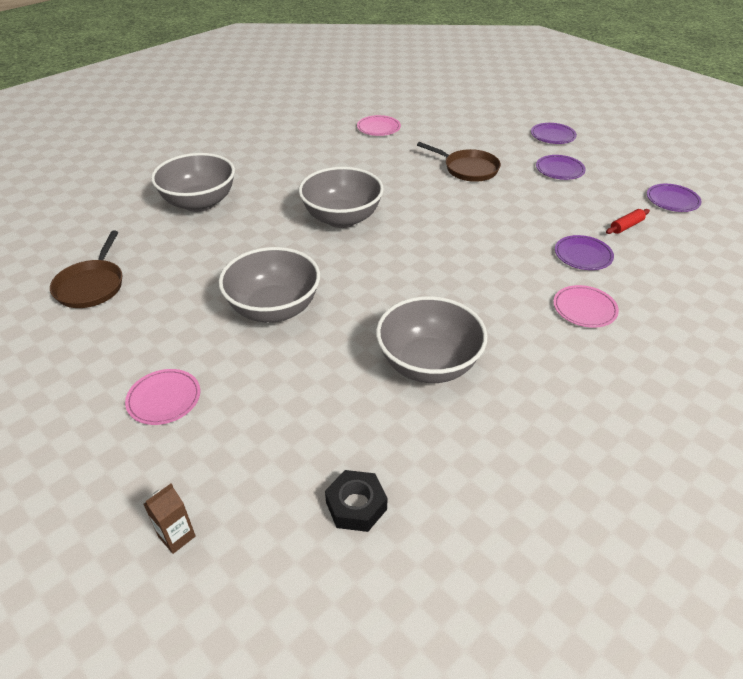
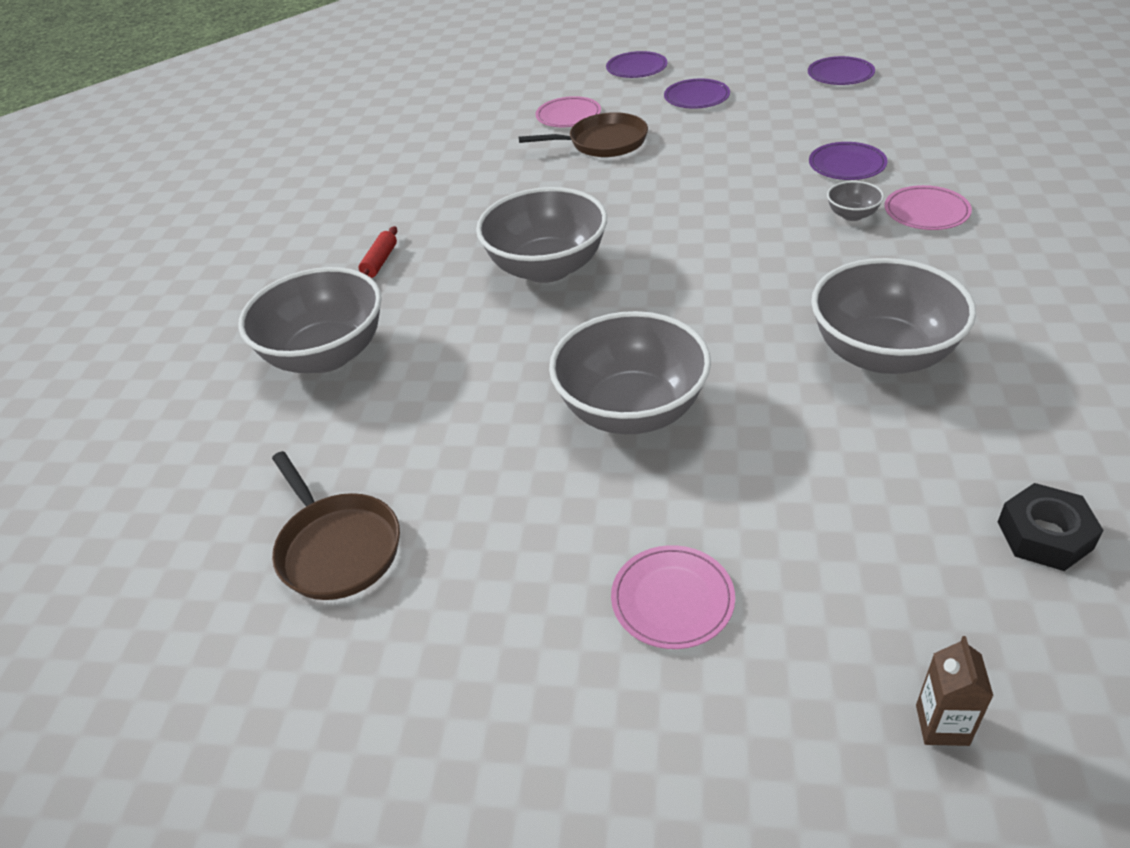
camera: 35 degrees left, 0 degrees up
(378, 128) = (427, 150): pink plate -> pink plate (568, 116)
(537, 284) = (852, 215): none -> grey bowl
(626, 226) = (840, 118): red rolling pin -> red rolling pin (380, 262)

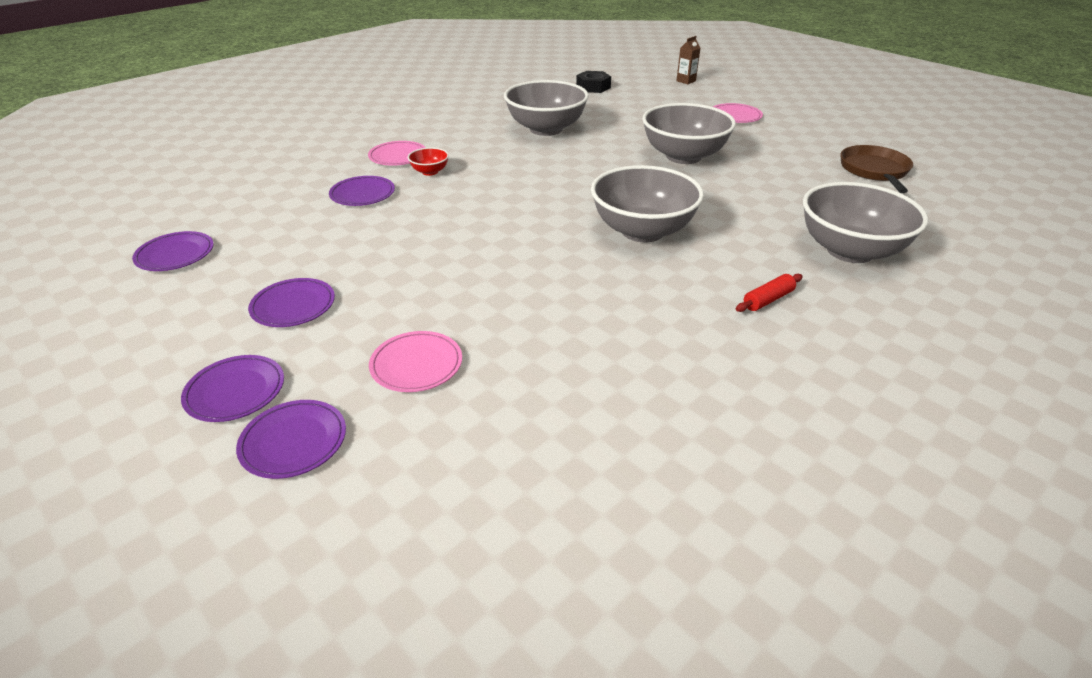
camera: 145 degrees left, 5 degrees down
(571, 74) = (293, 441): none -> purple plate
(603, 142) = (448, 307): brown pan -> none
(852, 215) = (430, 172): grey bowl -> red bowl

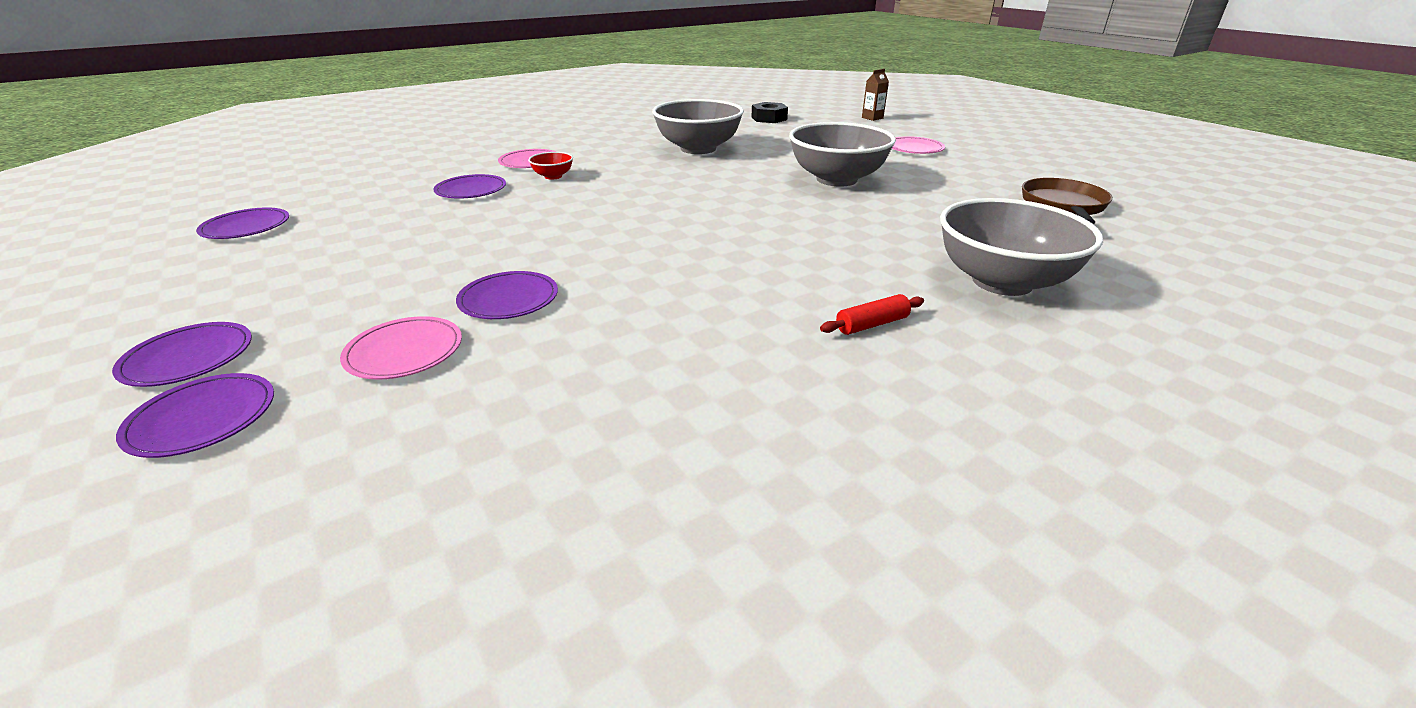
camera: 10 degrees right, 5 degrees down
(293, 306) = (320, 282): purple plate -> purple plate (509, 299)
(642, 231) = (751, 243): grey bowl -> none

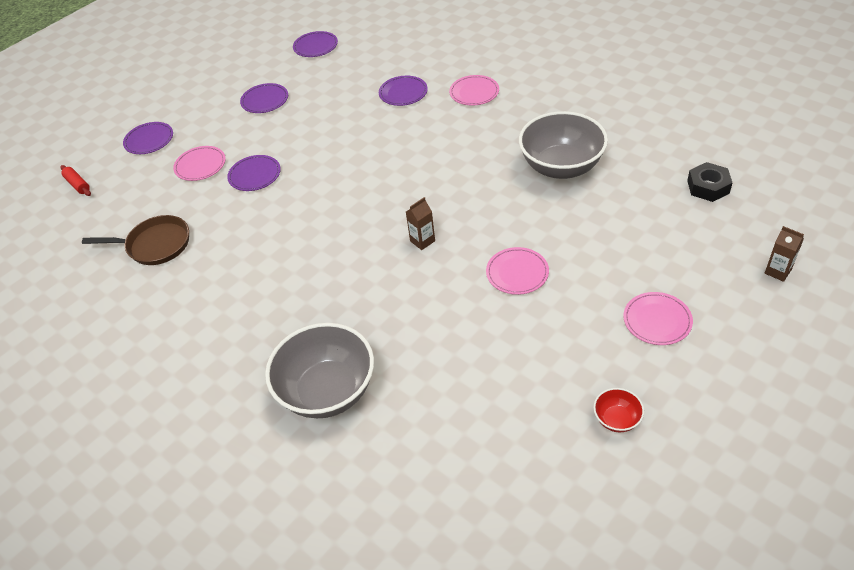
camera: 80 degrees right, 15 degrees up
(188, 358) = (188, 111): purple plate -> purple plate (265, 100)
(553, 176) = (447, 116): red bowl -> red bowl (616, 419)
(761, 209) = (422, 241): none -> brown carton
(836, 179) = (517, 273): grey bowl -> pink plate
(872, 324) = (254, 326): red rolling pin -> red rolling pin (78, 184)
(1063, 206) = (514, 446): brown pan -> brown pan (155, 245)

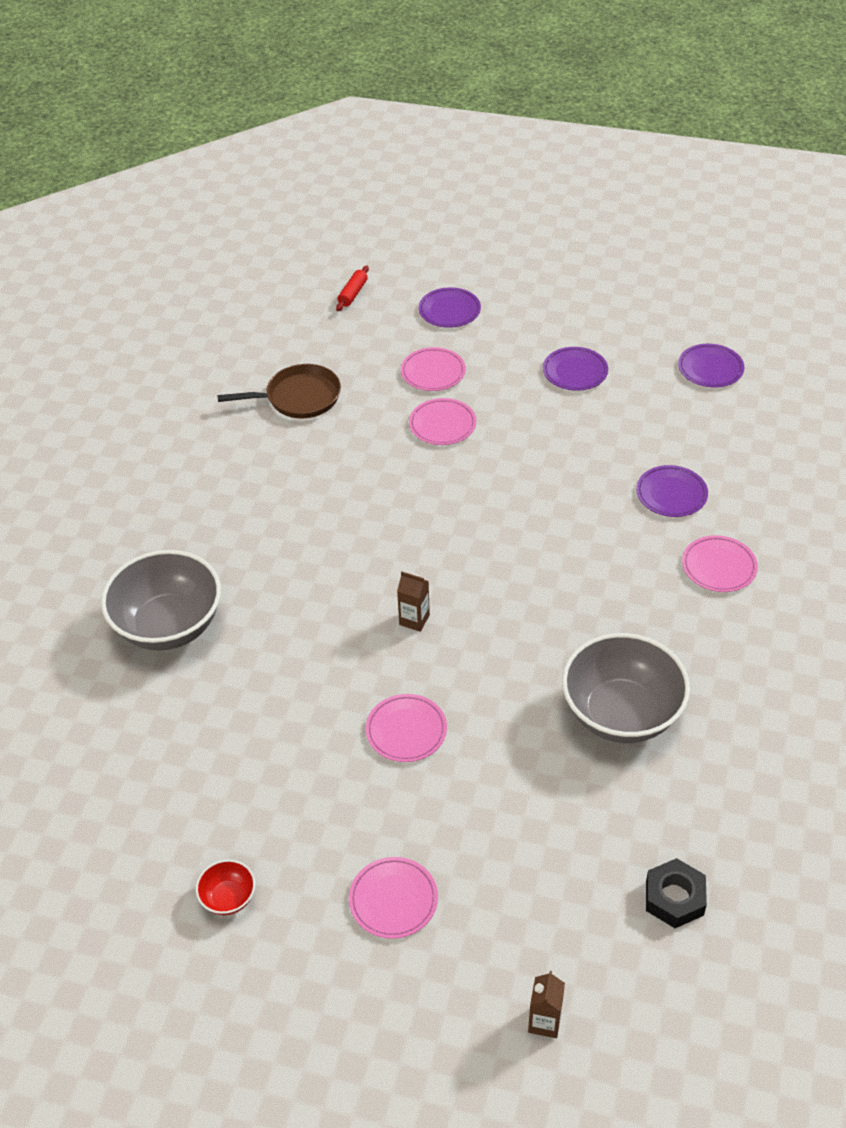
camera: 60 degrees right, 0 degrees up
(155, 245) = (299, 398): brown pan -> brown pan turned 75 degrees counterclockwise
(255, 175) = (442, 424): purple plate -> pink plate

